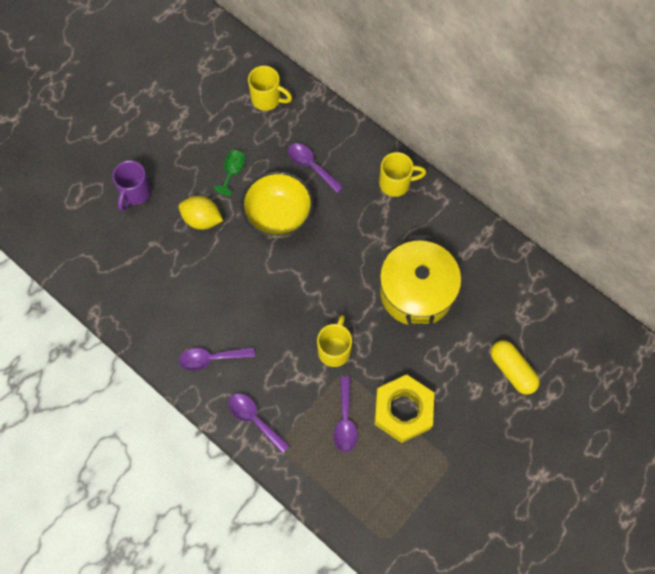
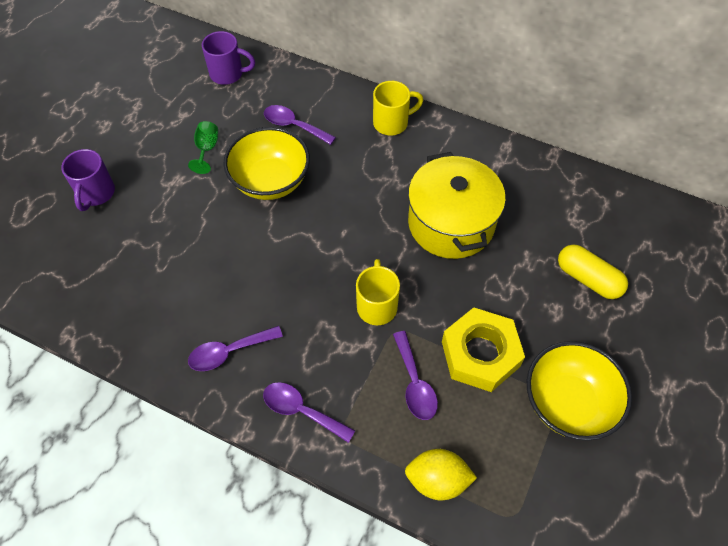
camera: 15 degrees left, 10 degrees down
(202, 219) = (182, 203): yellow lemon -> yellow lemon (437, 480)
(267, 99) = (228, 74): yellow mug -> purple mug
(457, 467) = (568, 403): none -> yellow bowl

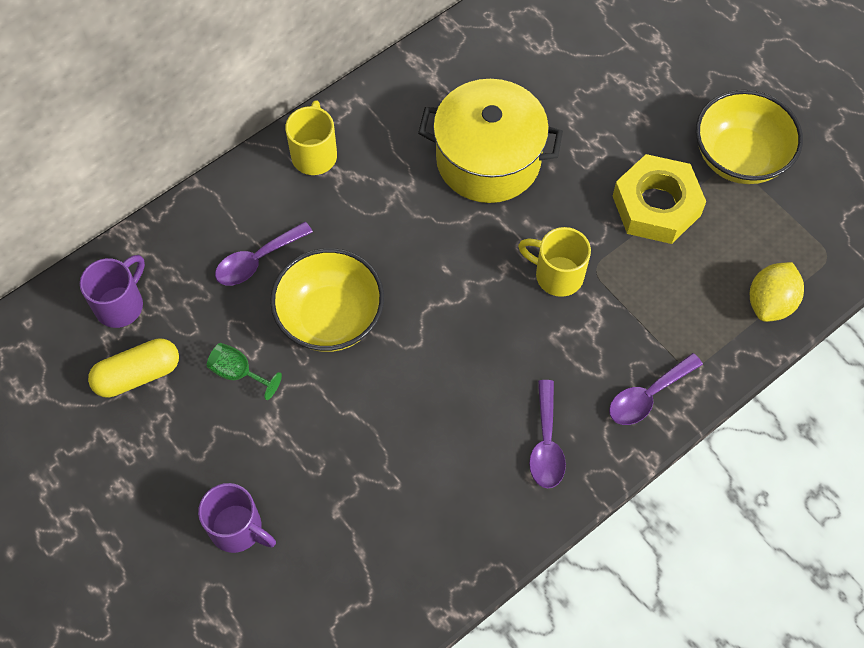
camera: 65 degrees left, 5 degrees up
(415, 383) = (662, 278): purple spoon -> none
(588, 279) = (616, 72): yellow capsule -> yellow capsule (137, 375)

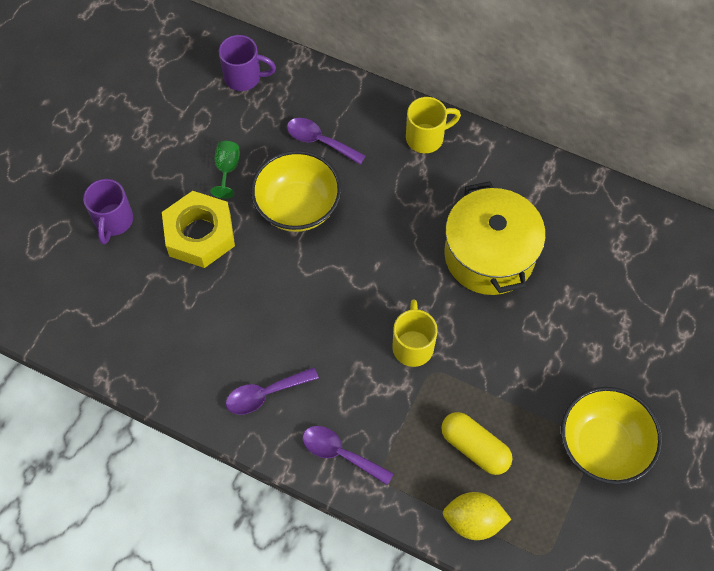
camera: 65 degrees right, 0 degrees up
(137, 375) = (197, 111): yellow capsule -> yellow capsule (474, 447)
(656, 205) = (517, 396): yellow nut -> yellow nut (200, 234)

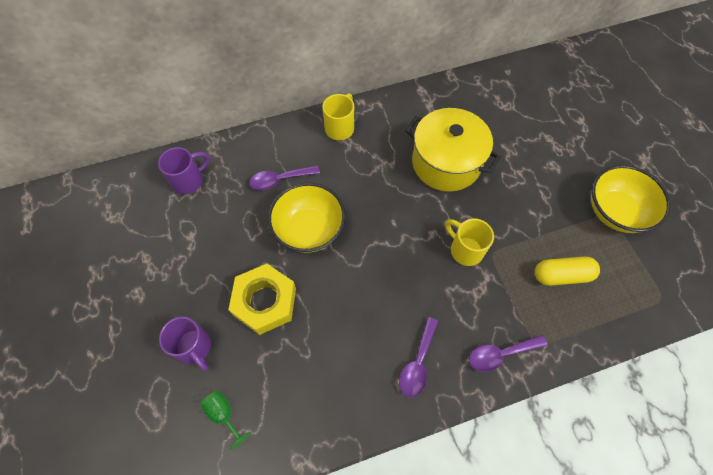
camera: 45 degrees left, 0 degrees up
(227, 169) = (239, 245): green goblet -> green goblet (224, 414)
(473, 521) = (609, 317): yellow lemon -> none

